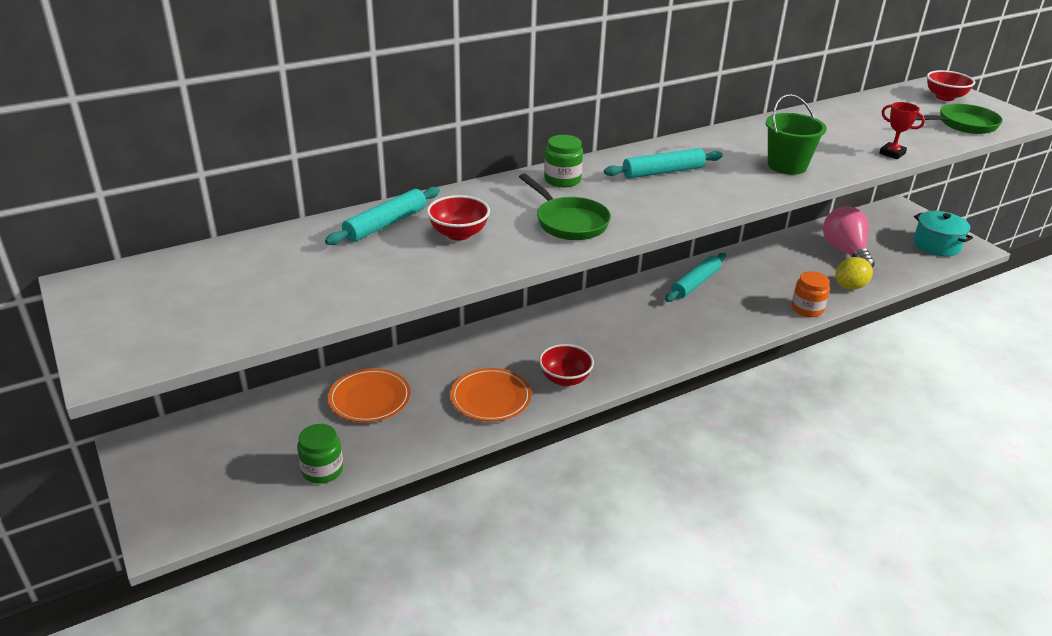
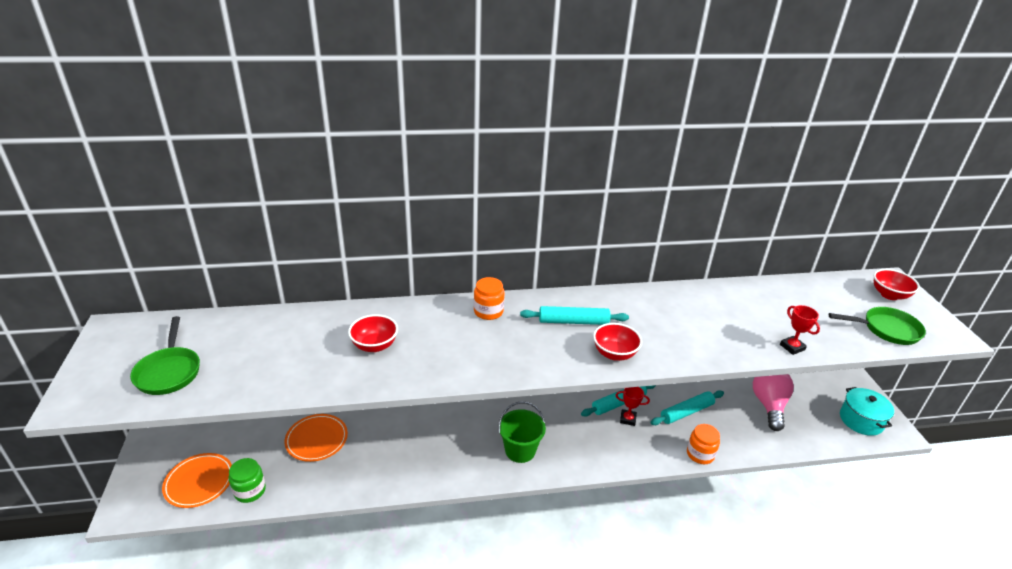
camera: 20 degrees right, 0 degrees up
(386, 224) = (331, 324): turquoise rolling pin -> turquoise rolling pin (686, 412)
(490, 398) = (399, 465): orange plate -> orange plate (199, 482)
(562, 180) = (488, 311): green jar -> orange jar
(565, 379) = (462, 464): red bowl -> red bowl (614, 354)
(568, 222) = (463, 354): green pan -> green pan (169, 371)
(714, 295) = (628, 419): none -> red trophy
(787, 165) = (684, 339): green bucket -> green bucket (520, 450)
(850, 286) = (753, 442): yellow lemon -> none

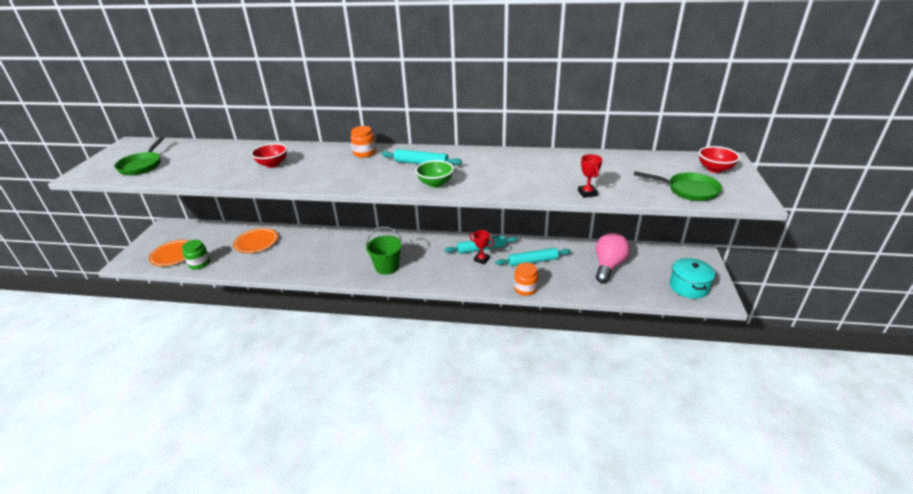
camera: 20 degrees right, 0 degrees up
(614, 354) = (435, 183): red bowl -> green bowl

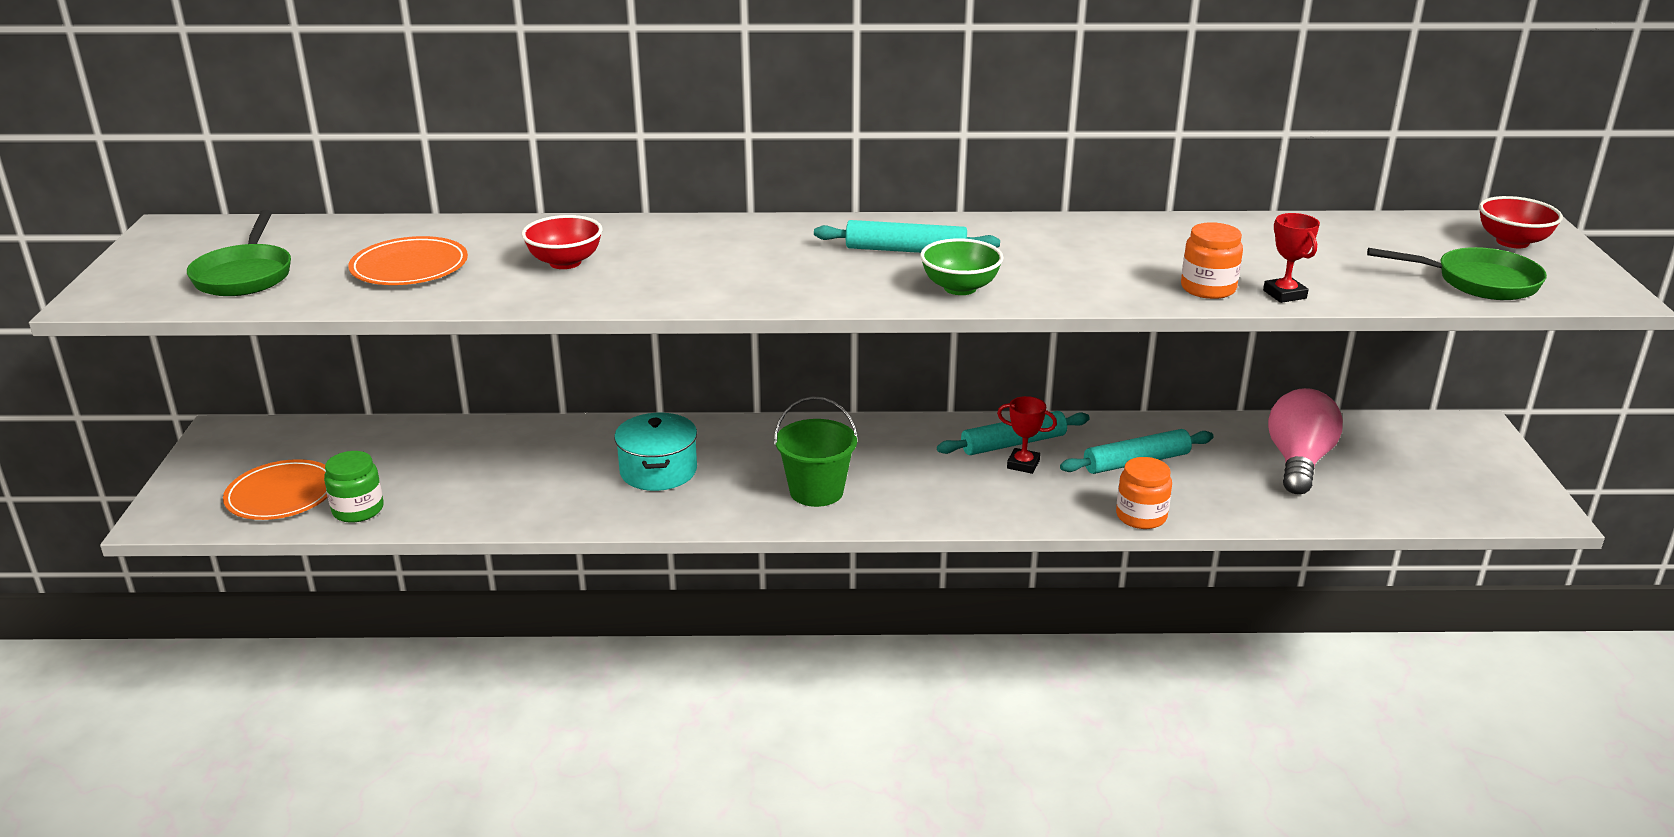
camera: 10 degrees left, 5 degrees down
(256, 242) = (478, 457): orange plate -> orange plate (409, 267)
(364, 153) = (765, 234): orange jar -> orange jar (1208, 288)
(688, 287) = (1474, 492): turquoise pot -> turquoise pot (658, 471)

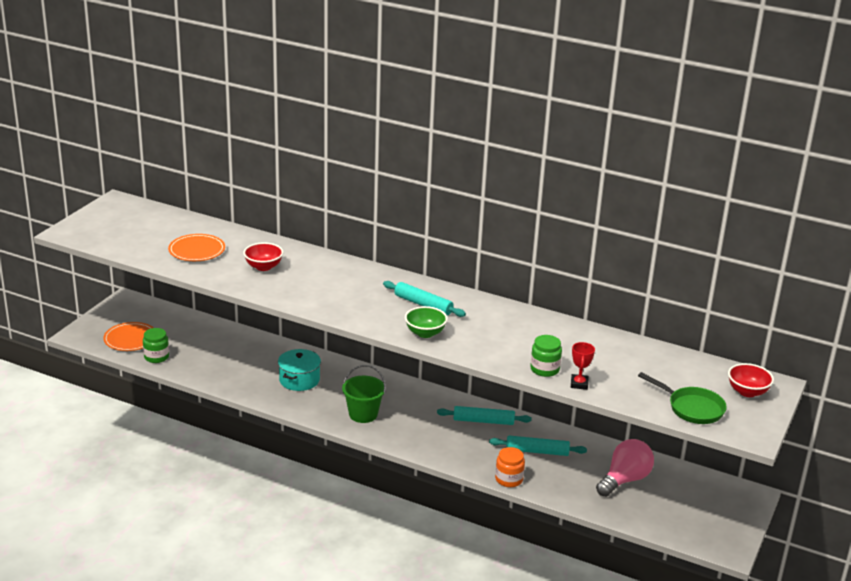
camera: 25 degrees right, 0 degrees up
(245, 275) = (128, 236): green pan -> none
(1023, 464) = (477, 433): red trophy -> none
(1208, 288) = (544, 369): orange jar -> green jar

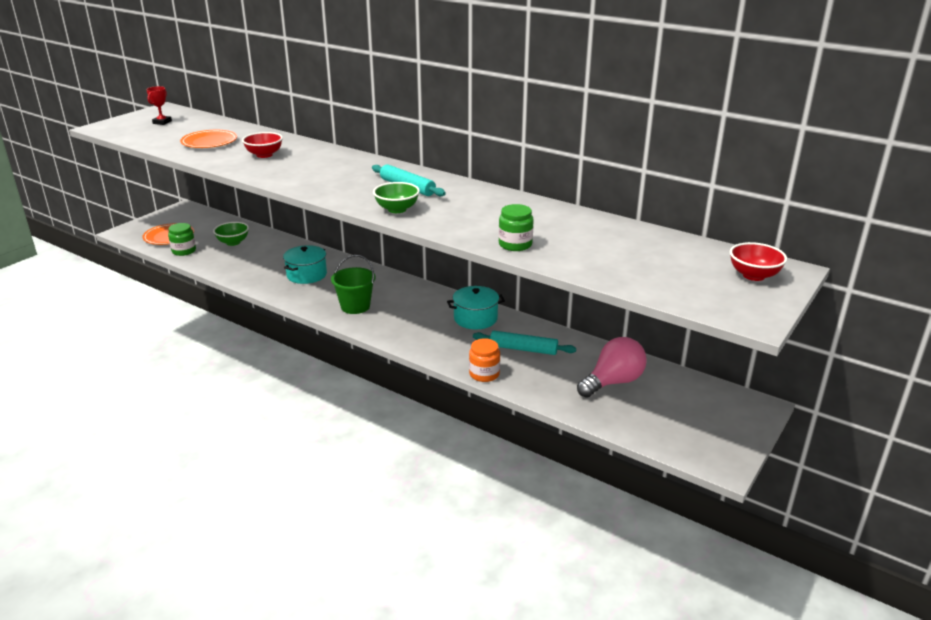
camera: 10 degrees right, 0 degrees up
(204, 343) = (233, 242): none -> green bowl
(483, 421) = (475, 318): turquoise rolling pin -> turquoise pot
(579, 384) = (550, 259): red trophy -> red trophy (162, 122)
(692, 408) = (680, 288): green pan -> none

